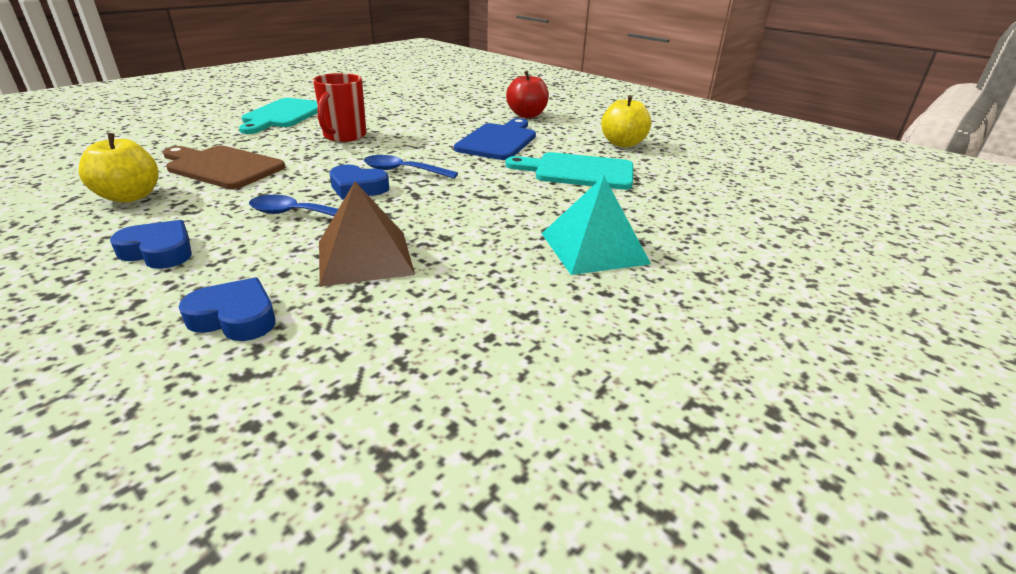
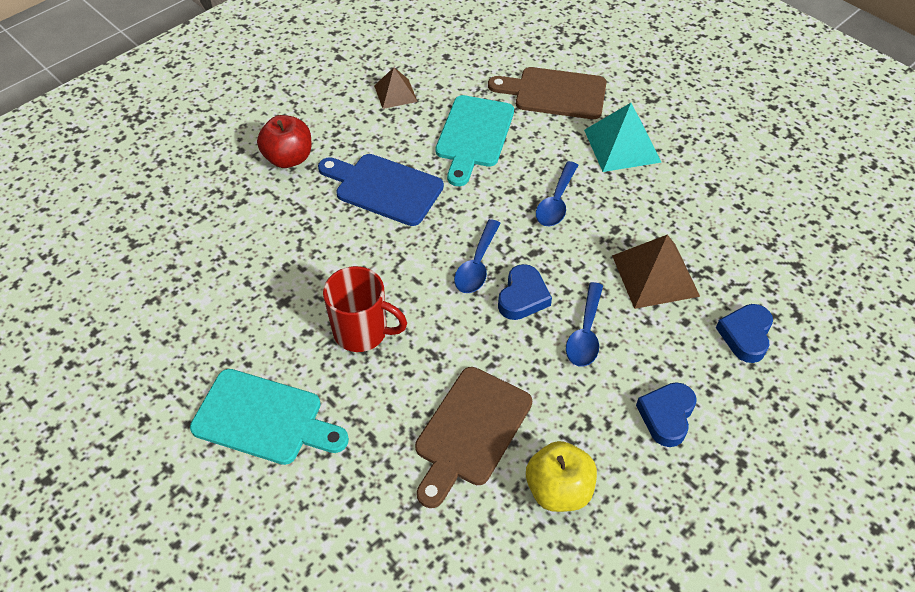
camera: 85 degrees left, 20 degrees up
(486, 206) = (556, 202): none -> blue spoon
(622, 143) = (395, 93): yellow apple -> brown pyramid
(671, 211) = (554, 93): none -> brown cutting board

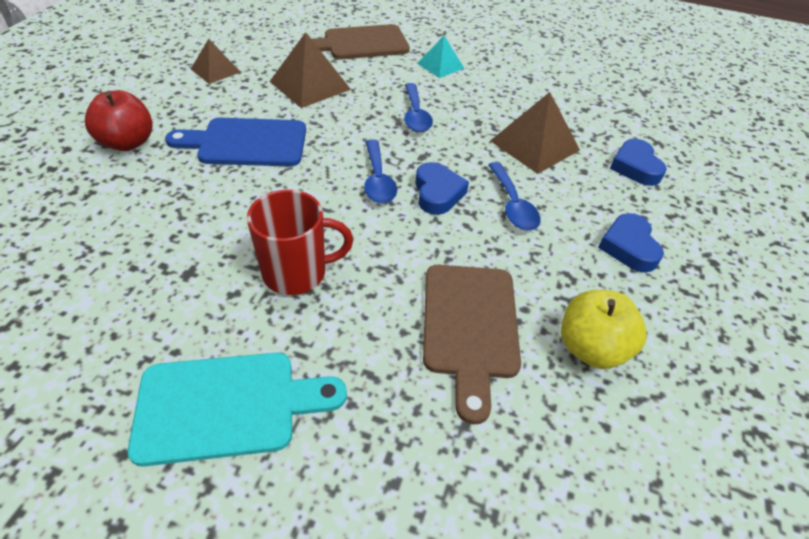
camera: 30 degrees left, 5 degrees down
(473, 136) = (310, 85): turquoise cutting board -> brown pyramid
(622, 145) = (440, 65): turquoise pyramid -> turquoise pyramid, size x0.62

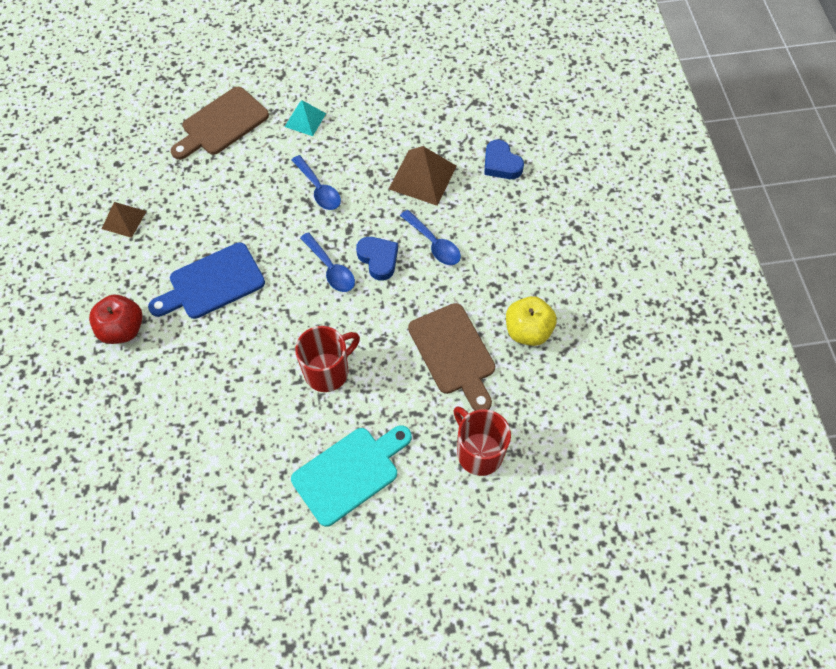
camera: 25 degrees left, 15 degrees up
(310, 85) = (214, 197): brown pyramid -> none
(429, 479) = (479, 452): none -> red mug
(628, 247) = (522, 242): blue heart -> none

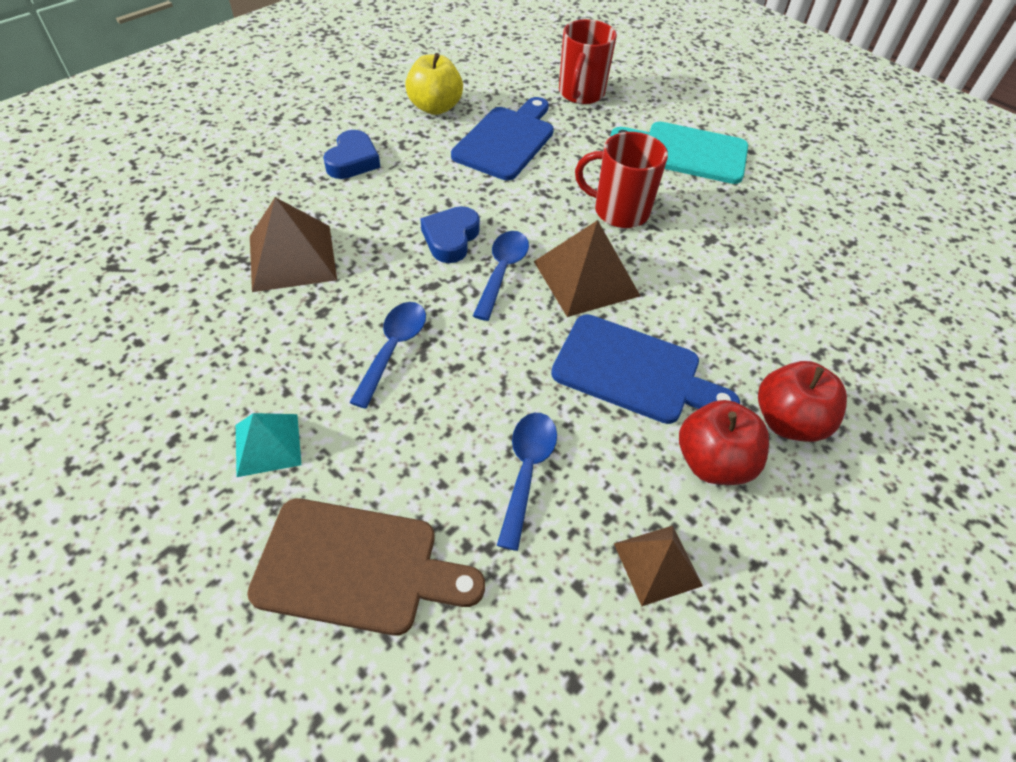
camera: 130 degrees left, 10 degrees down
(139, 277) = (712, 462): none -> red apple
(290, 308) = (586, 278): none -> brown pyramid
(434, 244) = (388, 205): blue spoon -> blue spoon (526, 470)
(454, 353) = (506, 140): brown cutting board -> blue cutting board
(501, 164) = (219, 200): blue heart -> blue heart (353, 161)

